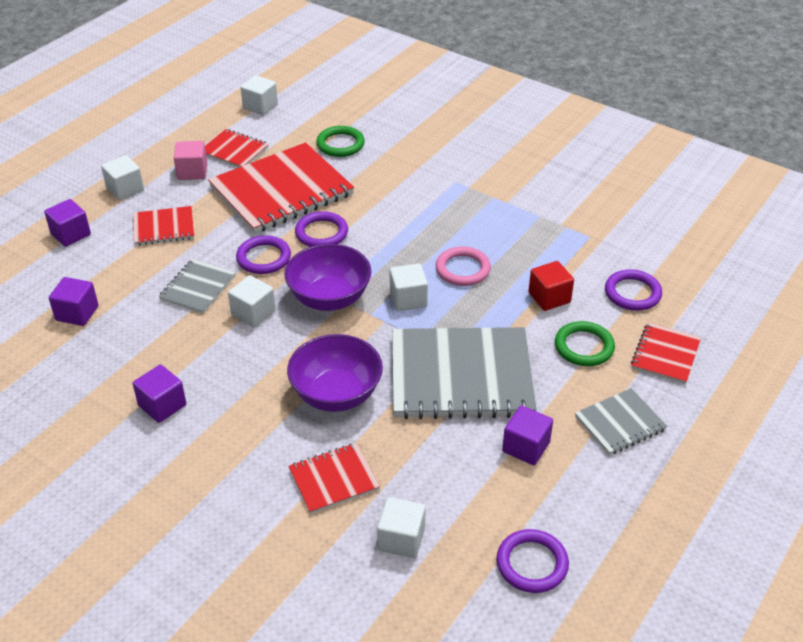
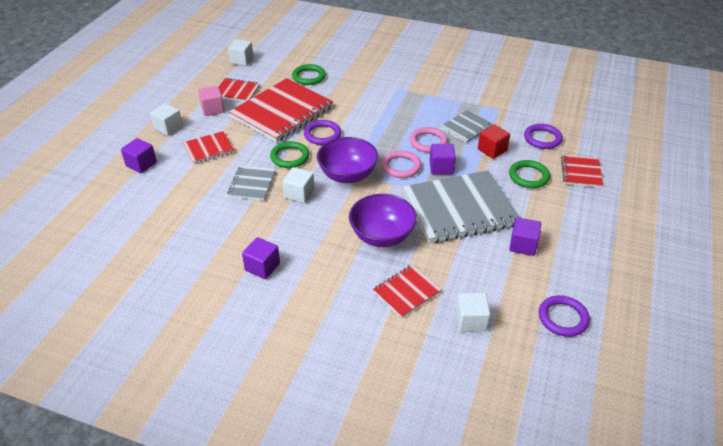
camera: 15 degrees left, 0 degrees up
(77, 313) = (170, 216): purple cube -> purple cube (441, 167)
(264, 258) = (290, 157): purple ring -> green ring
(408, 299) = (401, 166): white cube -> pink ring
(620, 423) = (574, 219): grey notebook -> grey notebook (466, 127)

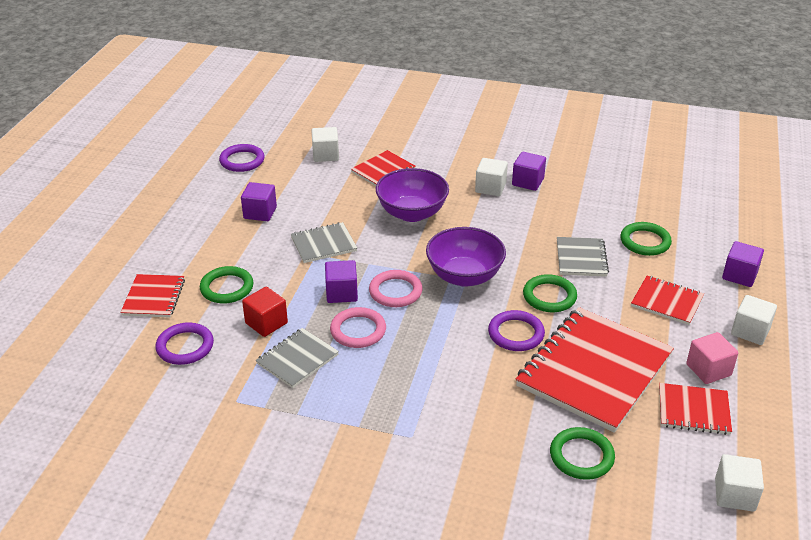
camera: 175 degrees right, 5 degrees down
(192, 195) = (645, 242): none -> green ring
(209, 149) = (667, 302): red notebook -> red notebook turned 60 degrees clockwise
(299, 194) = (518, 250): white cube -> white cube (490, 188)
(459, 209) = (323, 244): grey notebook -> grey notebook, size x0.49

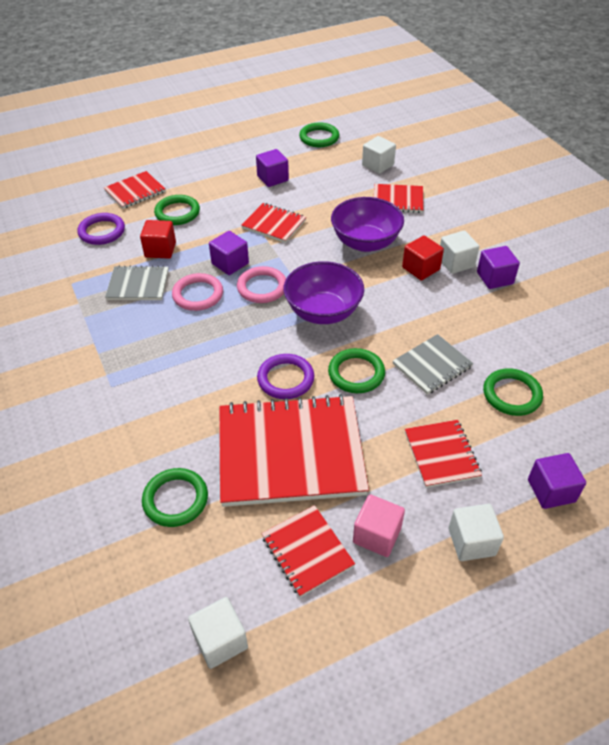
camera: 50 degrees right, 10 degrees up
(242, 161) = (319, 138): purple ring -> green ring
(323, 244) = (274, 224): grey notebook -> red notebook
(476, 206) = (421, 268): none -> red cube

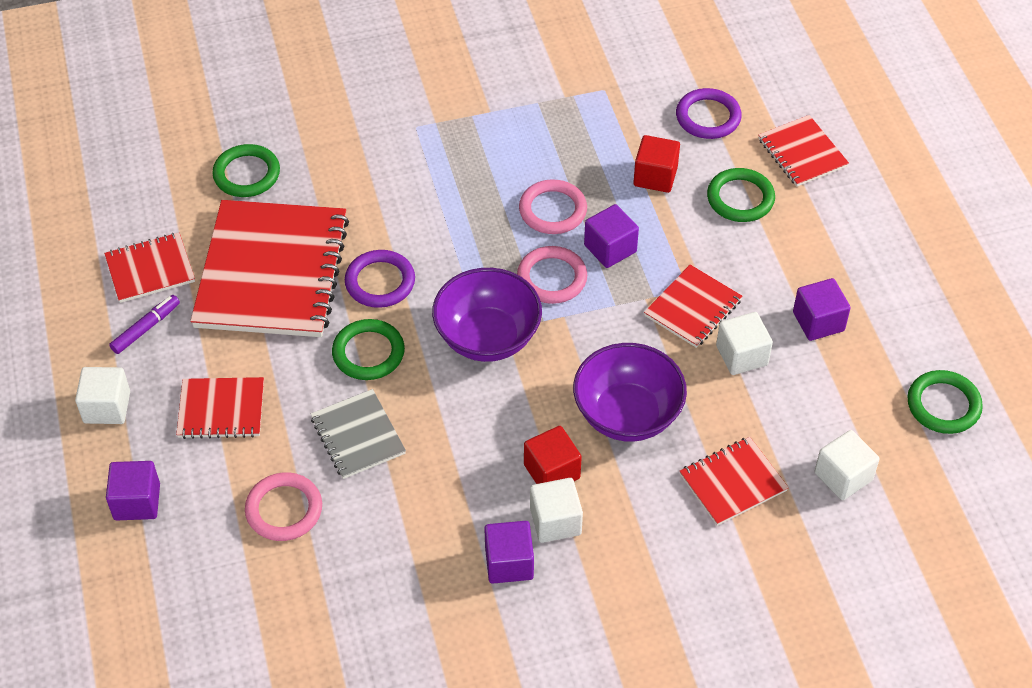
camera: 100 degrees right, 5 degrees up
(138, 285) = (586, 152): grey notebook -> none
(220, 640) = (90, 197): white cube -> white cube (741, 355)
(377, 535) = (146, 328): pink cube -> purple marker
(398, 200) = (732, 482): red notebook -> red notebook turned 45 degrees clockwise
(512, 394) = (284, 509): green ring -> pink ring

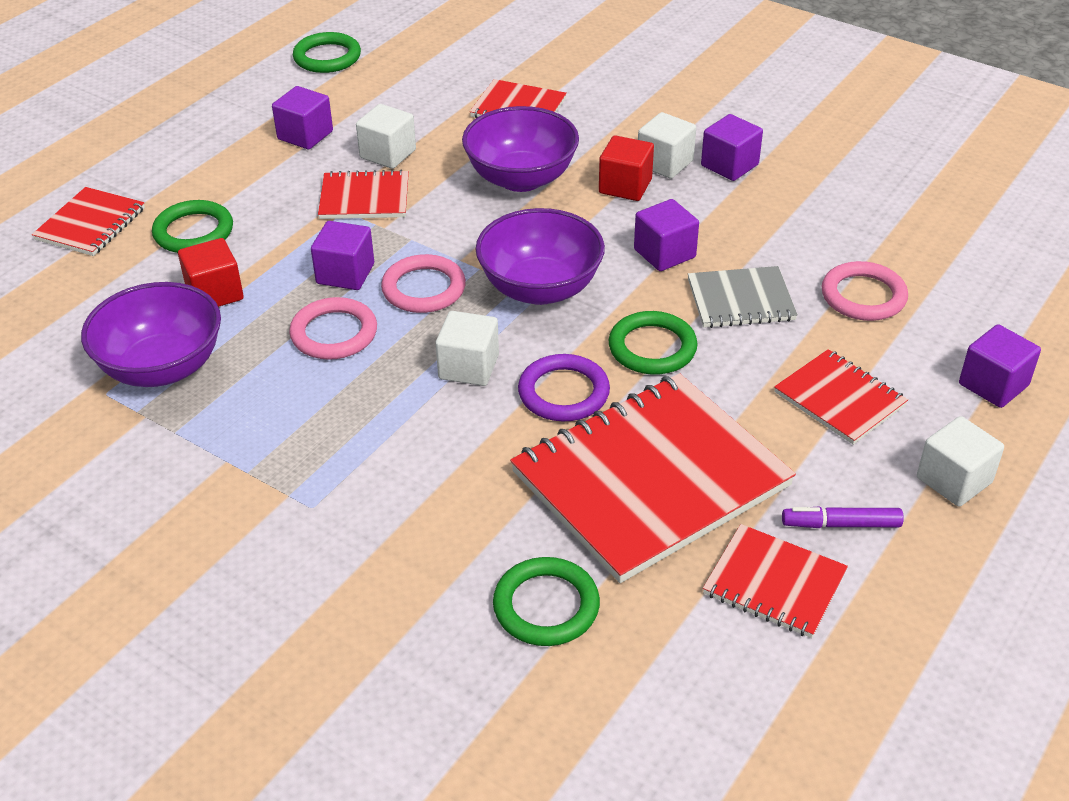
camera: 130 degrees left, 10 degrees down
(358, 436) = (740, 300): grey notebook -> grey notebook turned 60 degrees clockwise
(450, 433) = (664, 253): none -> purple cube
(602, 121) = (162, 367): none -> purple bowl
(708, 117) = (87, 301): purple ring -> none
(843, 476) = (449, 70): white cube -> white cube (468, 367)

